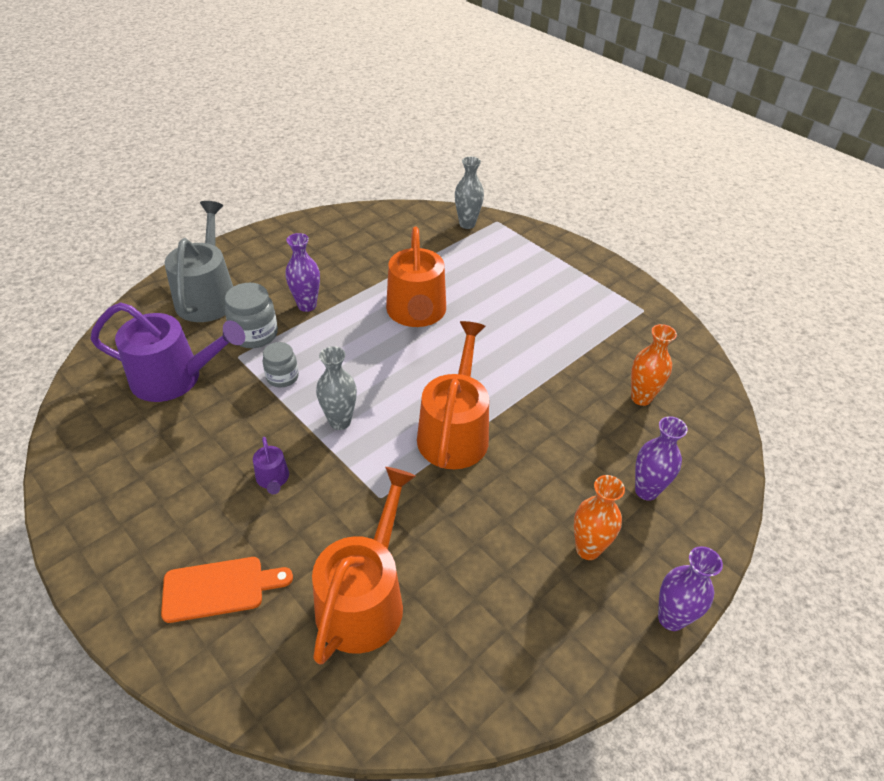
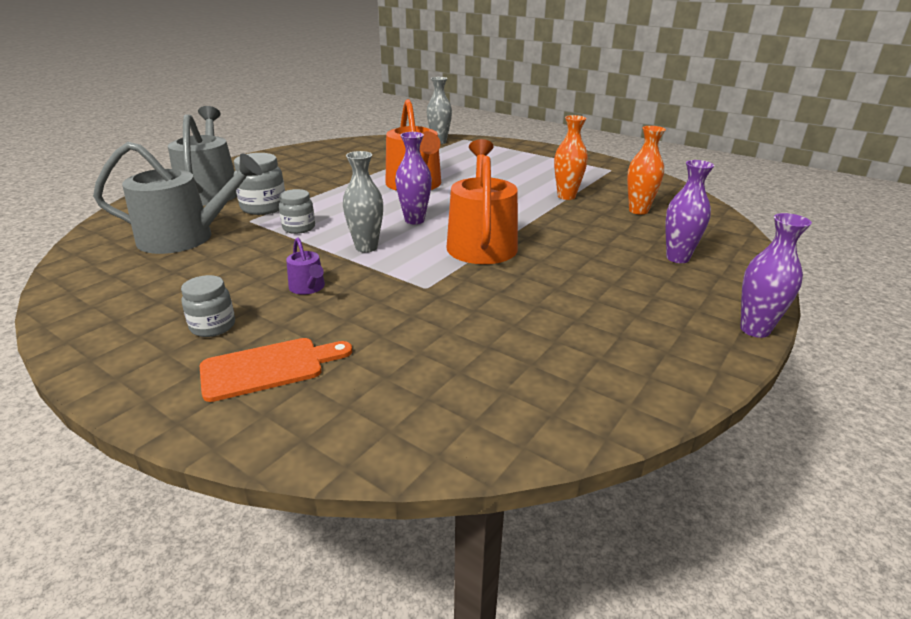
camera: 10 degrees left, 15 degrees down
(174, 378) = (185, 237): purple watering can -> grey watering can
(182, 522) = (213, 326): none -> grey jar
(307, 305) = (310, 189): purple vase -> purple vase (414, 220)
(364, 598) = (438, 355): orange watering can -> none
(587, 549) = (647, 297): orange vase -> orange vase (566, 196)

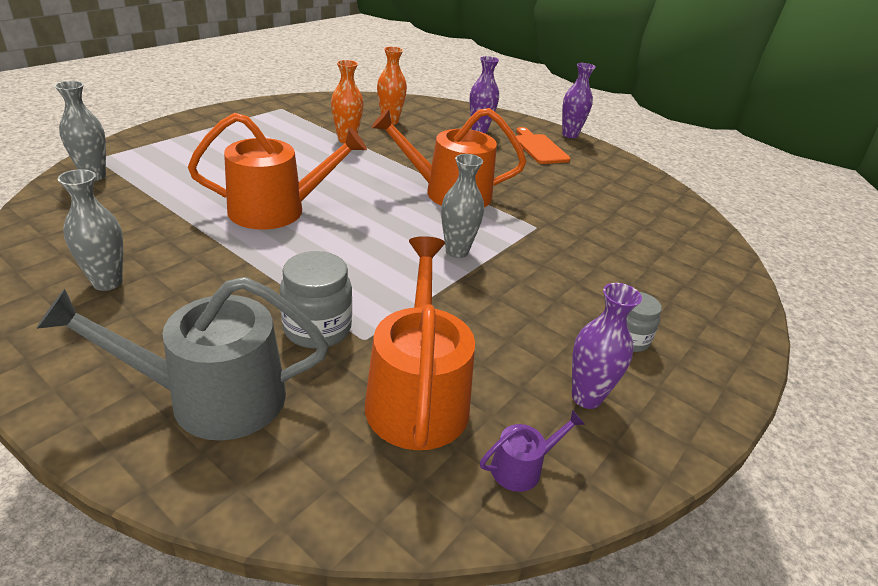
camera: 90 degrees left, 5 degrees up
(185, 237) = (417, 395): grey watering can -> orange watering can
(268, 368) = (674, 303): orange cutting board -> orange cutting board (539, 148)
(299, 228) = (398, 295): grey jar -> none
(308, 288) = (546, 286): purple watering can -> purple watering can (522, 467)
(318, 160) = (107, 282): none -> grey vase
(414, 220) = (390, 220): purple vase -> purple vase (586, 397)

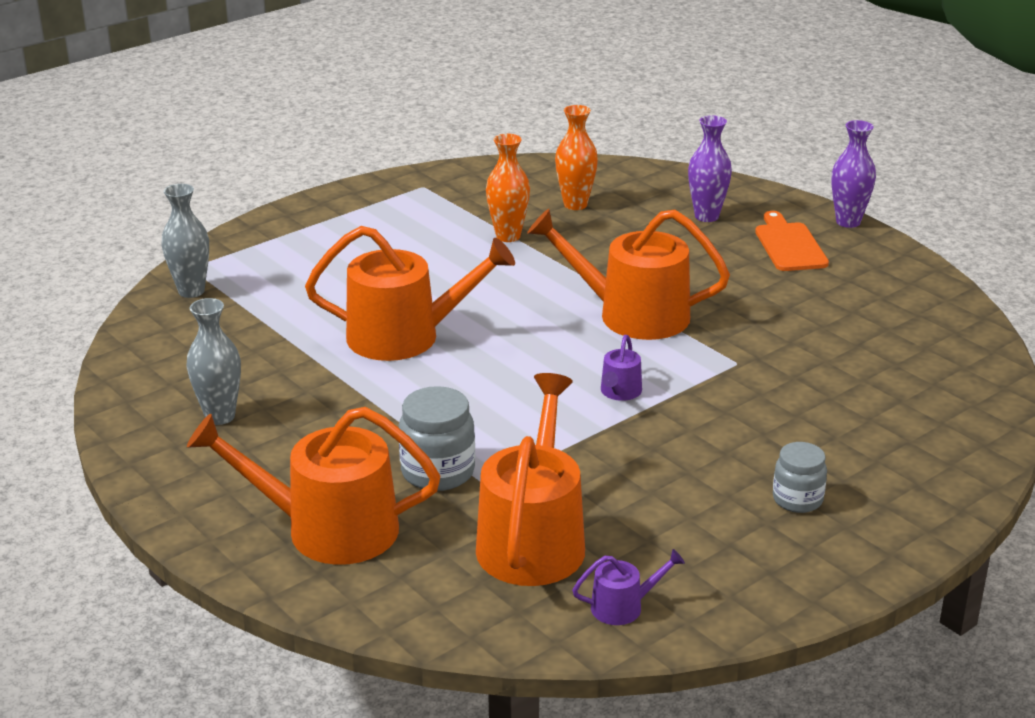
camera: 15 degrees right, 5 degrees down
(213, 397) = (328, 529): grey watering can -> orange watering can
(457, 251) = (619, 392): grey vase -> purple watering can
(586, 397) = (718, 553): purple vase -> none

